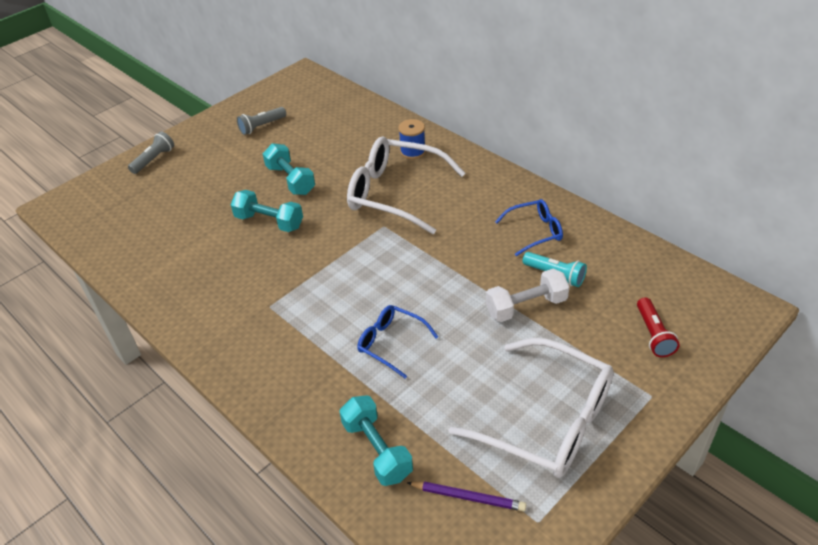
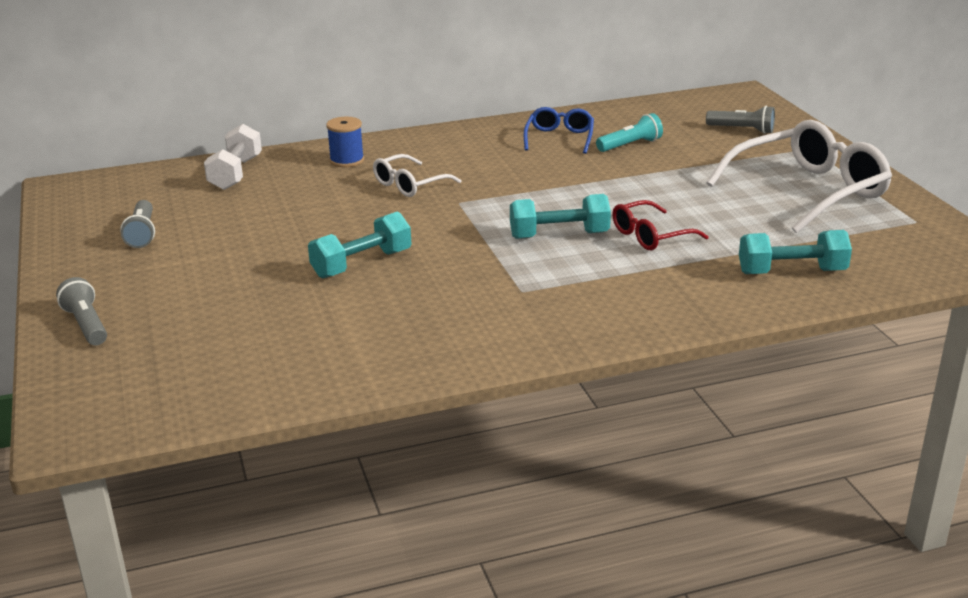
camera: 65 degrees left, 15 degrees down
(291, 180) = (295, 236): turquoise dumbbell -> turquoise dumbbell (559, 235)
(391, 343) = (650, 236): blue glasses -> red glasses
(395, 193) = (409, 185): white glasses -> white glasses, size x0.52
(468, 497) = (875, 243): purple pencil -> none
(526, 306) = (660, 166): white dumbbell -> white dumbbell (236, 173)
(653, 334) = (742, 130): red flashlight -> grey flashlight

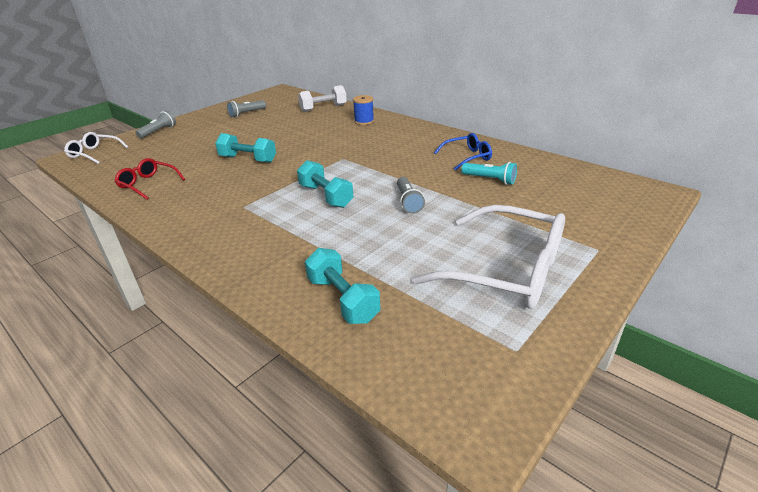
camera: 60 degrees right, 5 degrees up
(409, 185) = (351, 142): white glasses -> white glasses (94, 153)
(650, 236) = (353, 225): red glasses -> red glasses (148, 184)
(742, 130) = (585, 210): grey flashlight -> grey flashlight (408, 202)

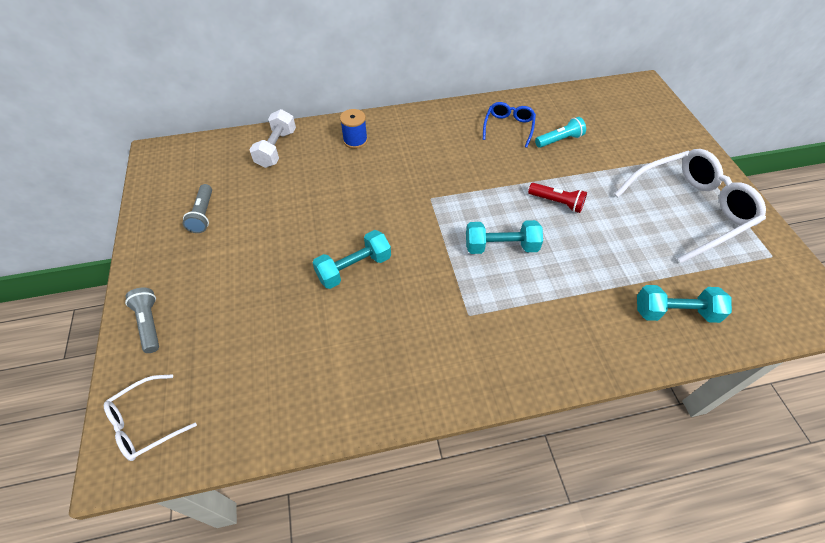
camera: 55 degrees left, 20 degrees up
(148, 184) = (328, 383): red glasses -> none
(408, 202) = (557, 202): grey flashlight -> red flashlight

